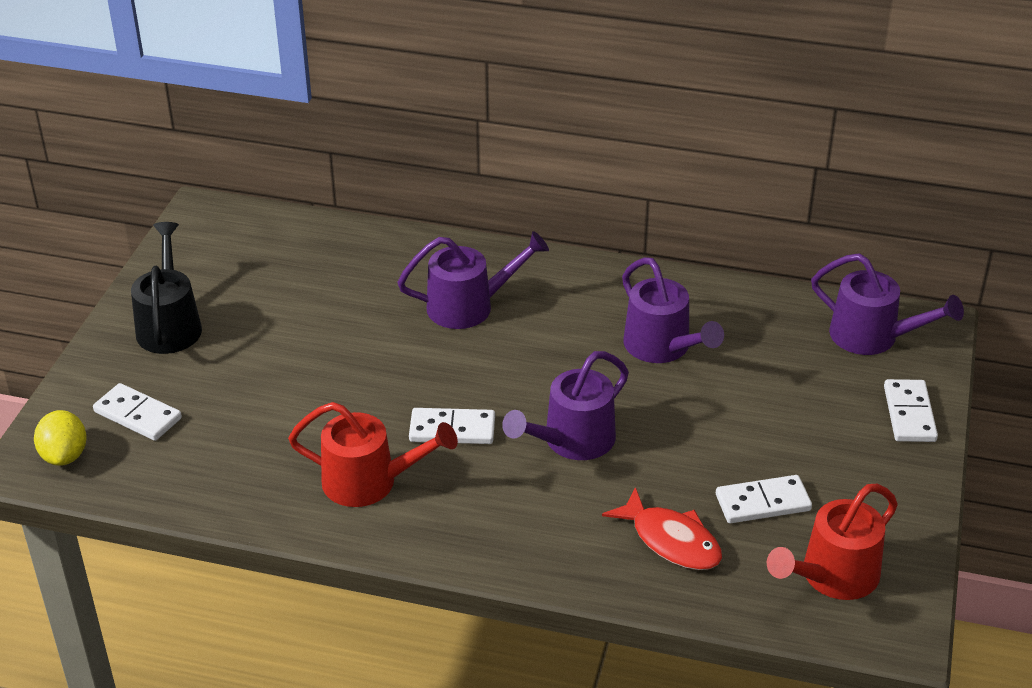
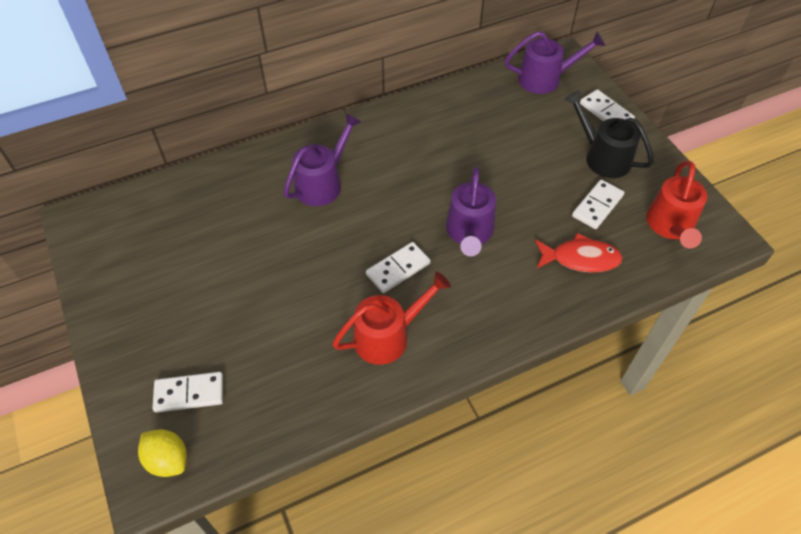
camera: 40 degrees left, 15 degrees up
(169, 324) = (141, 313): black watering can -> black watering can (602, 157)
(663, 348) = (454, 145): purple watering can -> none

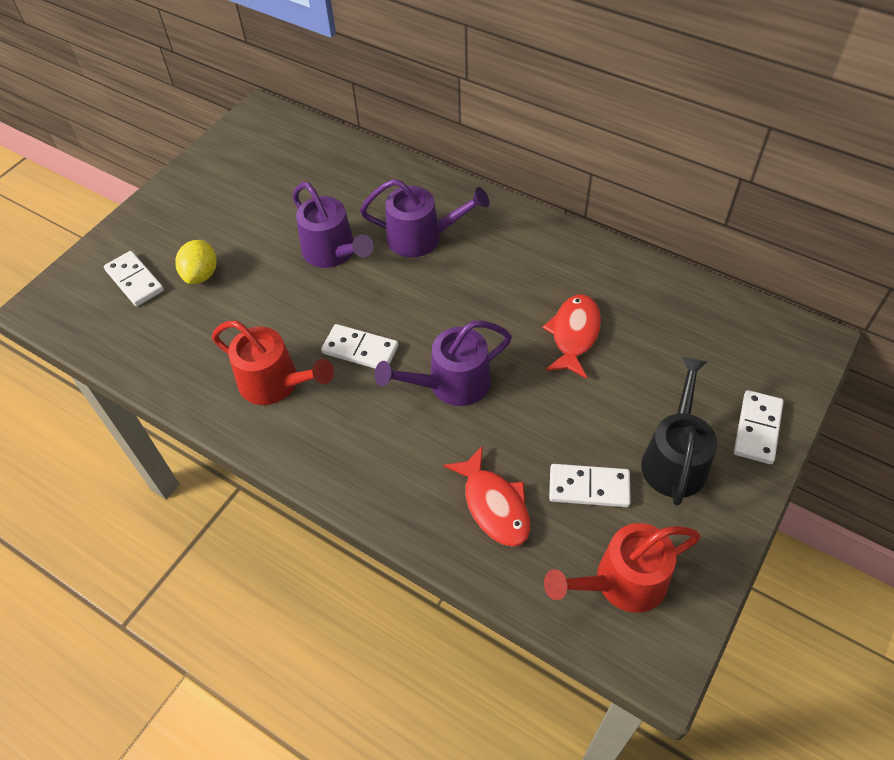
camera: 60 degrees right, 0 degrees up
(168, 460) = (68, 304): yellow lemon -> yellow lemon (201, 274)
(477, 151) = (574, 334): none -> red fish
(545, 79) = (753, 342): purple watering can -> purple watering can (333, 253)

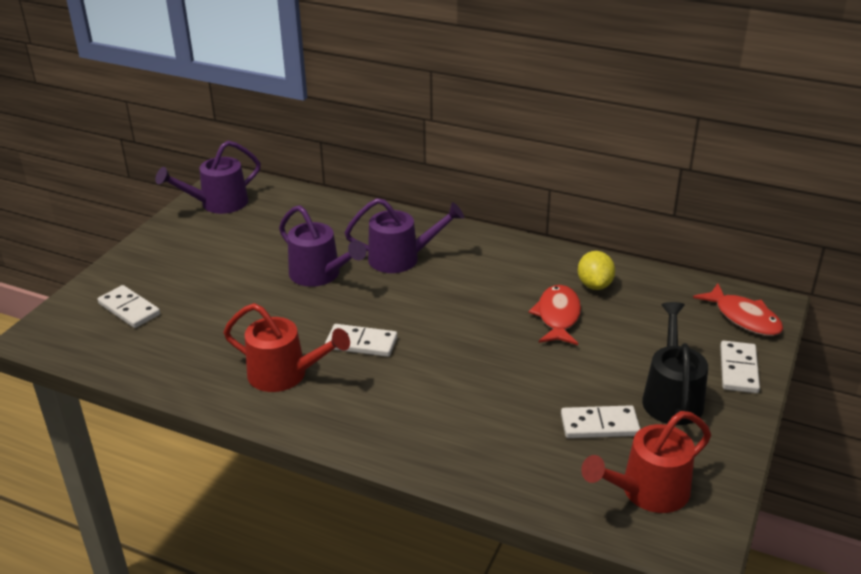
camera: 10 degrees left, 20 degrees down
(201, 274) = (195, 300): yellow lemon -> yellow lemon (594, 285)
(451, 384) = (453, 361): purple watering can -> purple watering can (218, 204)
(494, 505) = (515, 446): red fish -> red fish (744, 318)

